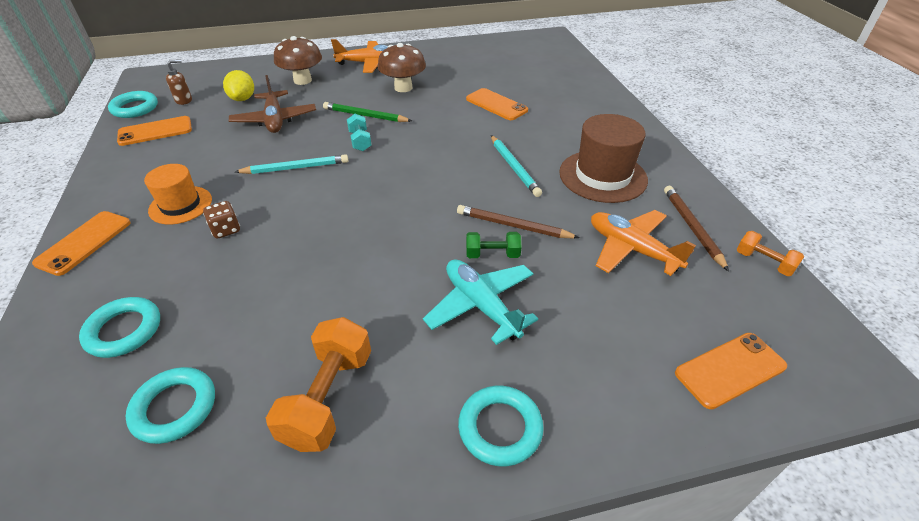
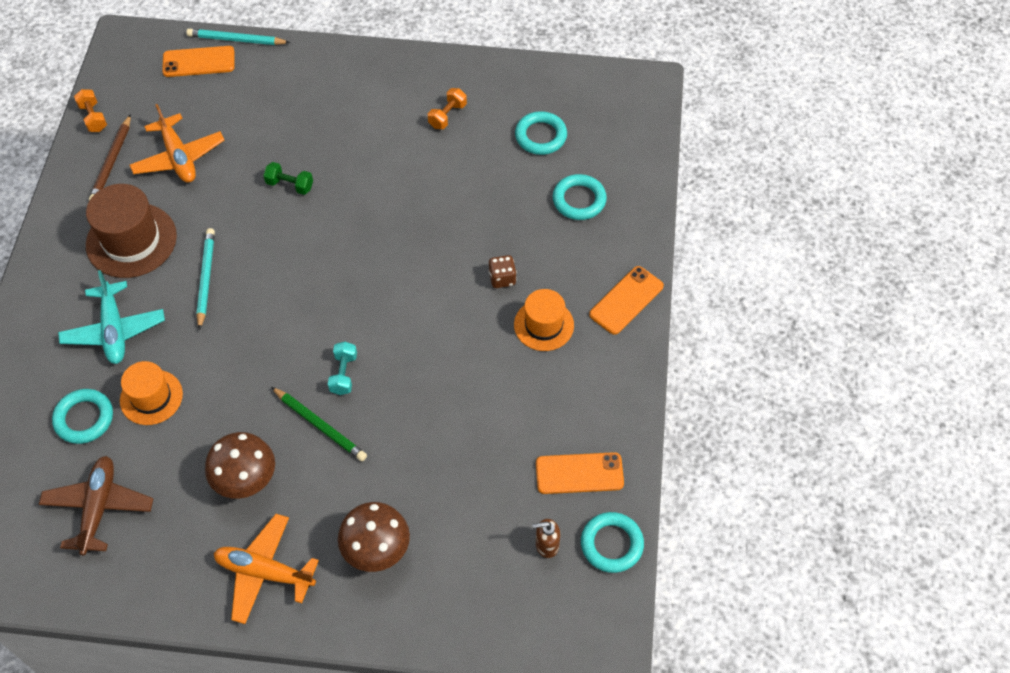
camera: 160 degrees left, 15 degrees up
(243, 99) = (467, 522): yellow lemon -> none
(275, 120) = (432, 452): brown plane -> brown plane (99, 508)
(296, 168) = (424, 347): turquoise pencil -> turquoise pencil (236, 39)
(328, 398) = (447, 115): orange dumbbell -> orange dumbbell, size x0.56
(481, 305) = (323, 146): turquoise plane -> turquoise plane (114, 330)
(496, 105) = (151, 397): orange phone -> orange hat
(500, 428) = (355, 72): turquoise ring -> turquoise ring (84, 418)
(513, 225) = (255, 208): brown pencil -> none

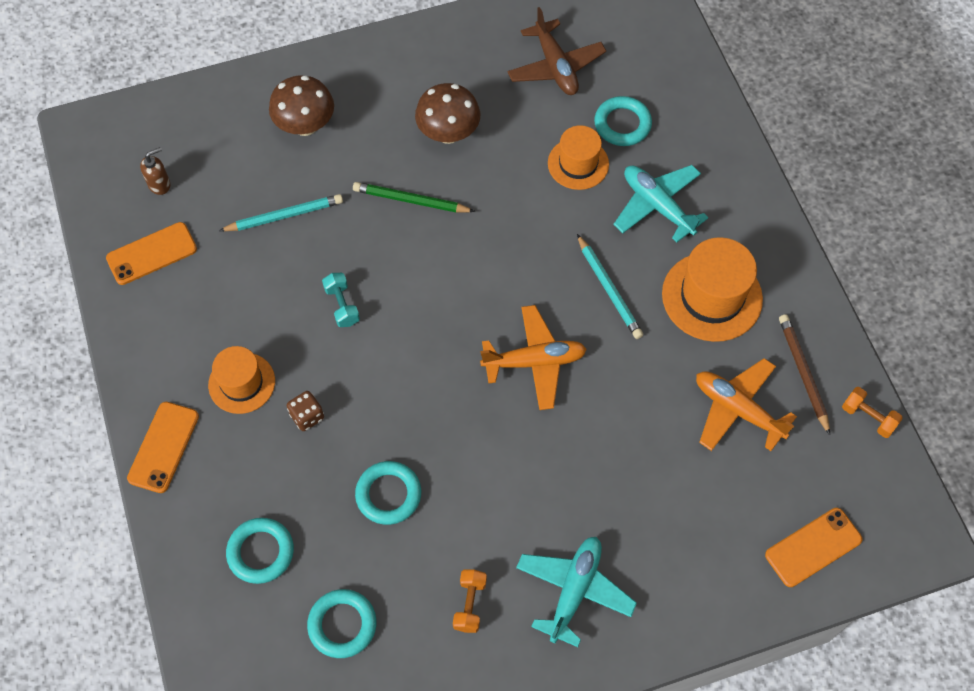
camera: 155 degrees right, 5 degrees up
(131, 240) = (712, 296): brown hat -> orange hat
(236, 39) = (794, 602): turquoise pencil -> turquoise pencil (285, 216)
(264, 572) = (388, 75): orange plane -> orange plane (534, 362)
(290, 185) = (595, 429): green dumbbell -> none
(343, 374) = (416, 253): turquoise dumbbell -> turquoise dumbbell (342, 305)
(372, 97) = (574, 590): none -> turquoise plane
(611, 544) = (101, 207): turquoise ring -> turquoise ring (388, 494)

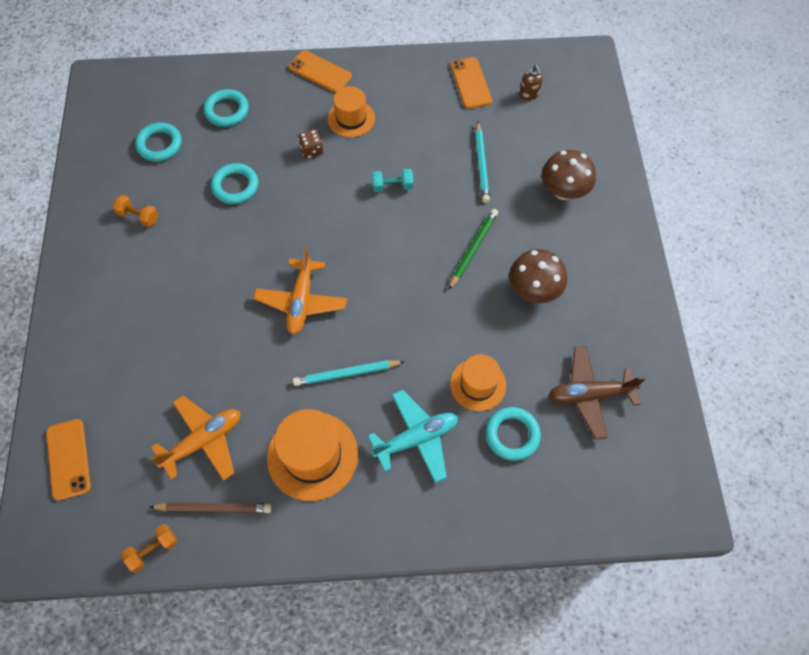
camera: 105 degrees right, 0 degrees up
(574, 590) = (117, 281): turquoise plane -> none

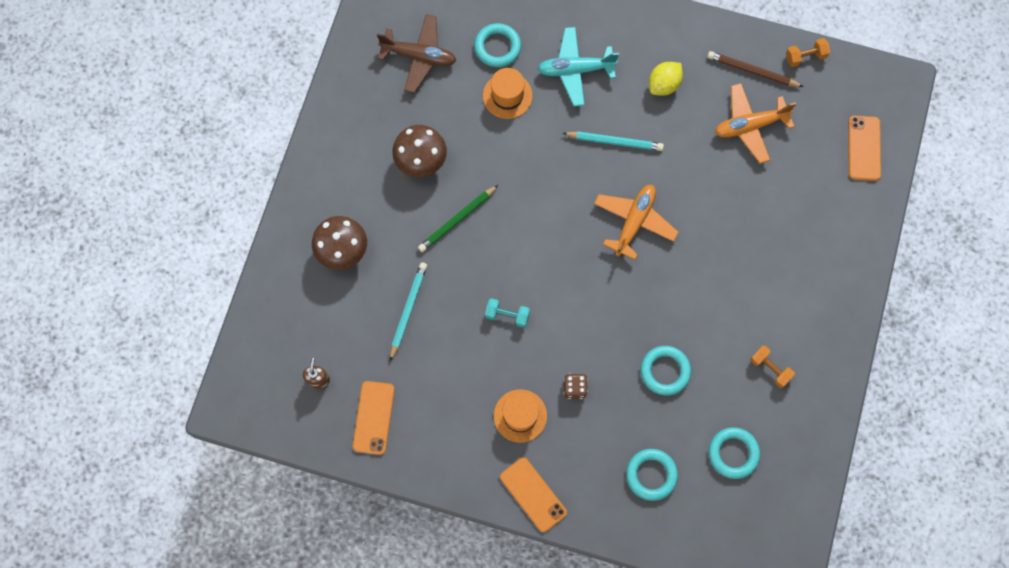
camera: 160 degrees left, 10 degrees up
(312, 455) = (663, 85): orange hat -> yellow lemon

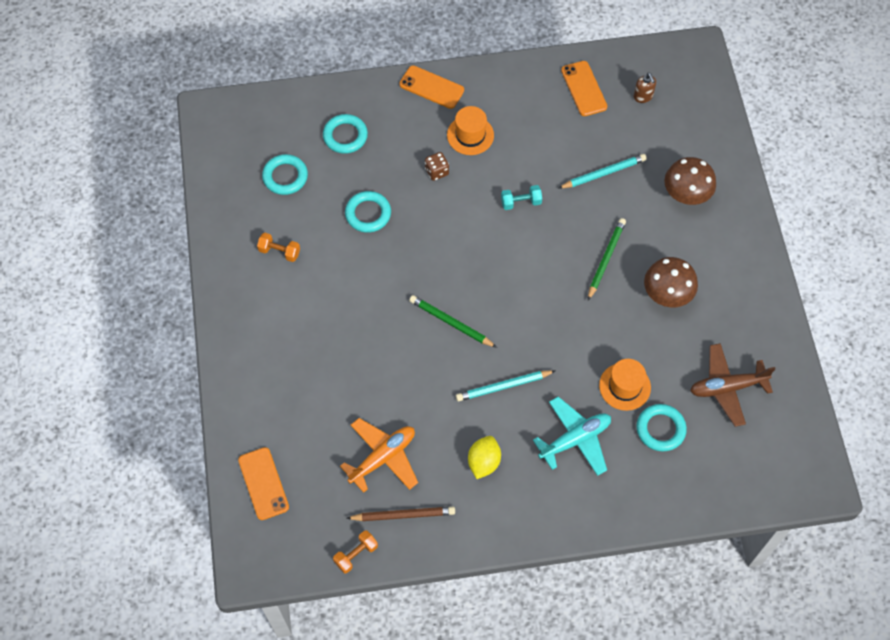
camera: 155 degrees right, 10 degrees down
(408, 310) = (604, 173): turquoise pencil -> turquoise pencil turned 105 degrees counterclockwise
(634, 222) = (451, 322): orange plane -> green pencil

